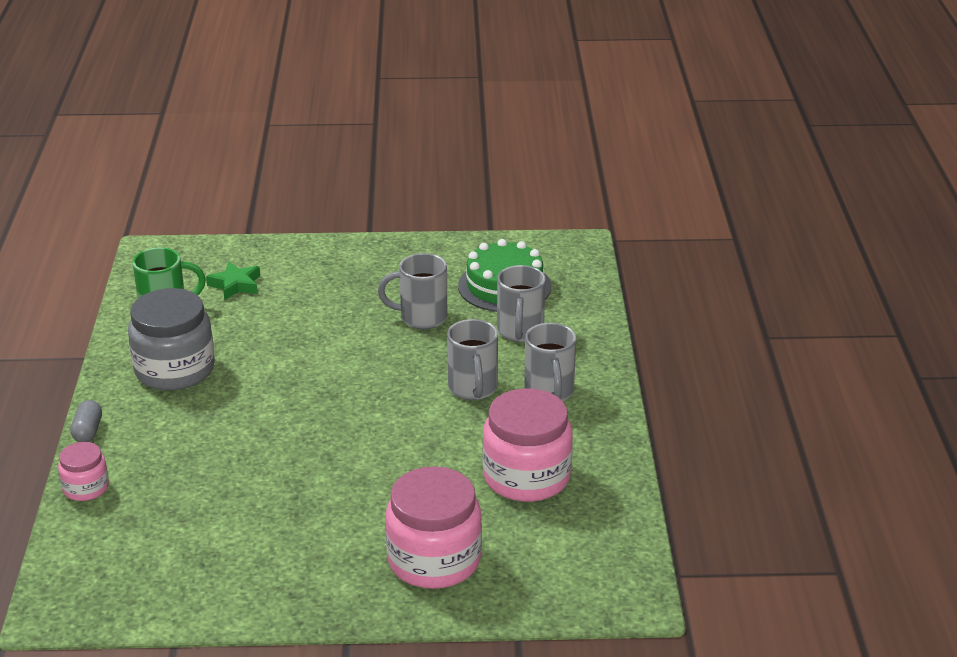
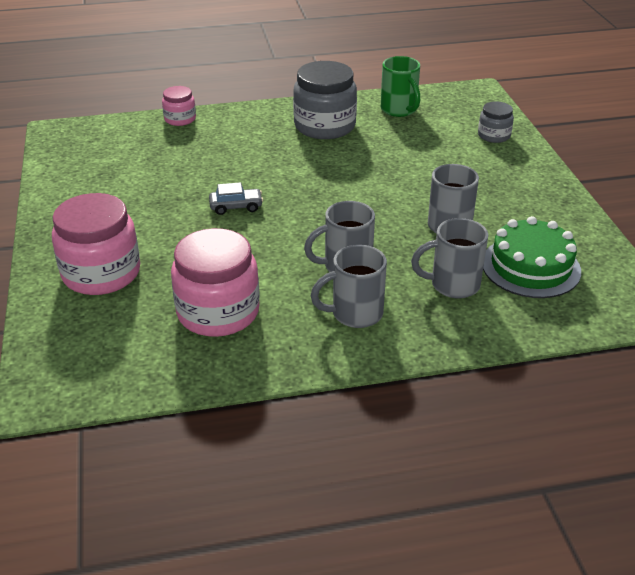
camera: 80 degrees right, 5 degrees up
(88, 431) = (242, 108): grey capsule -> none
(235, 285) = (451, 131): green star -> none
(260, 260) = (494, 135): none -> grey jar
(333, 452) = (236, 207): none -> grey car

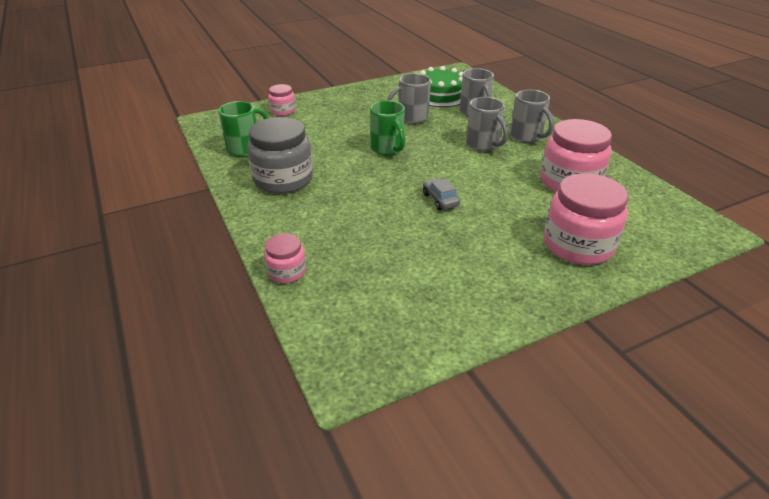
camera: 105 degrees left, 0 degrees up
(363, 192) = (388, 149): none -> green mug
(494, 135) = (283, 111): grey jar -> pink jar

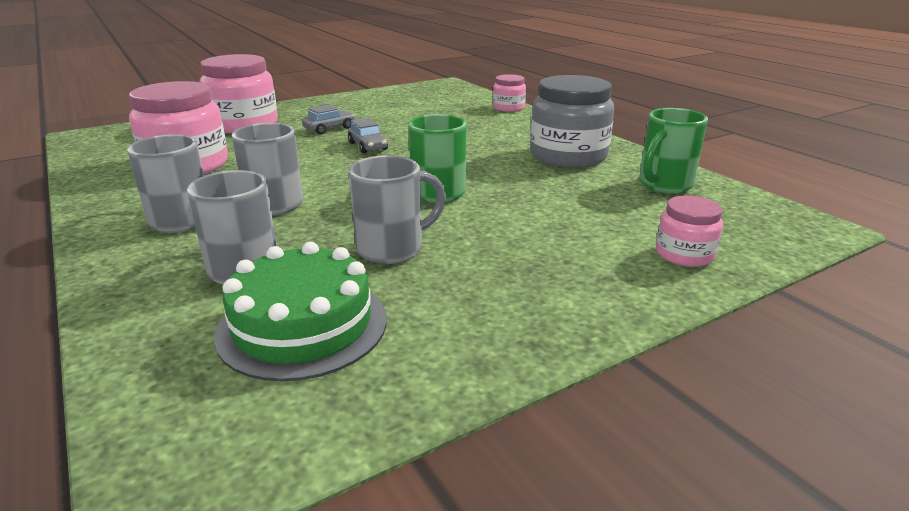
camera: 175 degrees right, 10 degrees down
(484, 232) = (329, 129): none -> grey car

